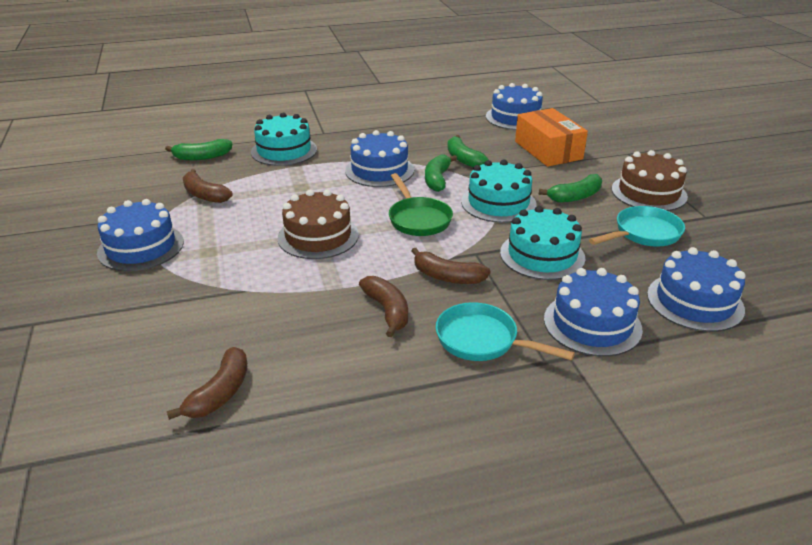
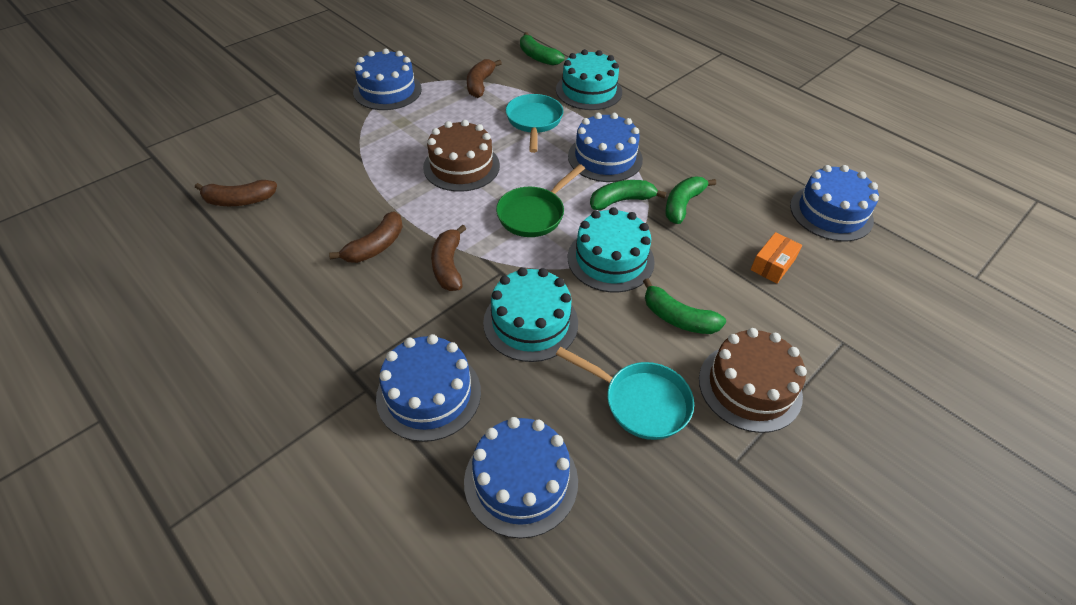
camera: 60 degrees right, 15 degrees up
(482, 340) = (363, 320): turquoise pan -> turquoise pan (534, 122)
(548, 150) = (773, 264): orange box -> orange box, size x0.52

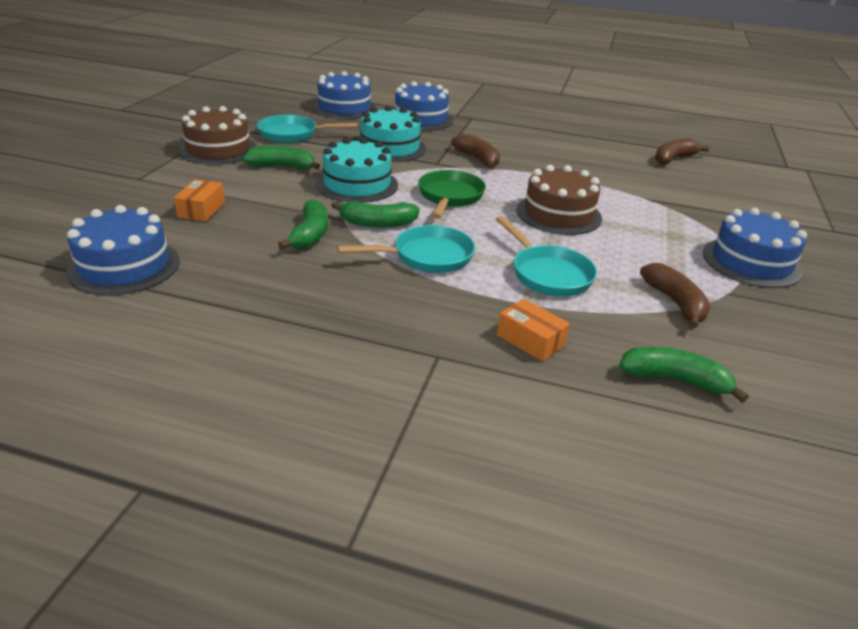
camera: 150 degrees right, 15 degrees down
(376, 246) = (541, 157): brown banana -> none
(589, 91) = (530, 340): turquoise cake -> orange box
(605, 158) = (427, 257): blue cake -> turquoise pan
(621, 201) = (377, 223): green banana -> green banana turned 45 degrees clockwise

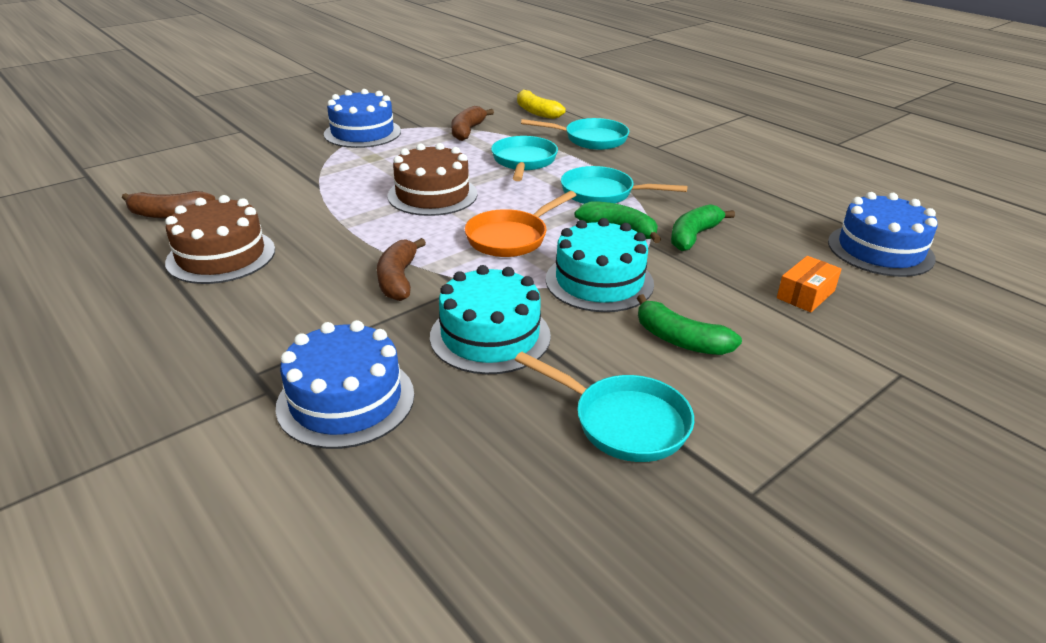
camera: 145 degrees left, 0 degrees up
(218, 149) = (773, 414): brown cake -> brown cake (221, 256)
(344, 108) = (449, 499): blue cake -> none
(450, 197) = (511, 238): green pan -> orange pan
(530, 340) = (590, 139): orange box -> turquoise pan
(674, 380) = (536, 112): green banana -> yellow banana

